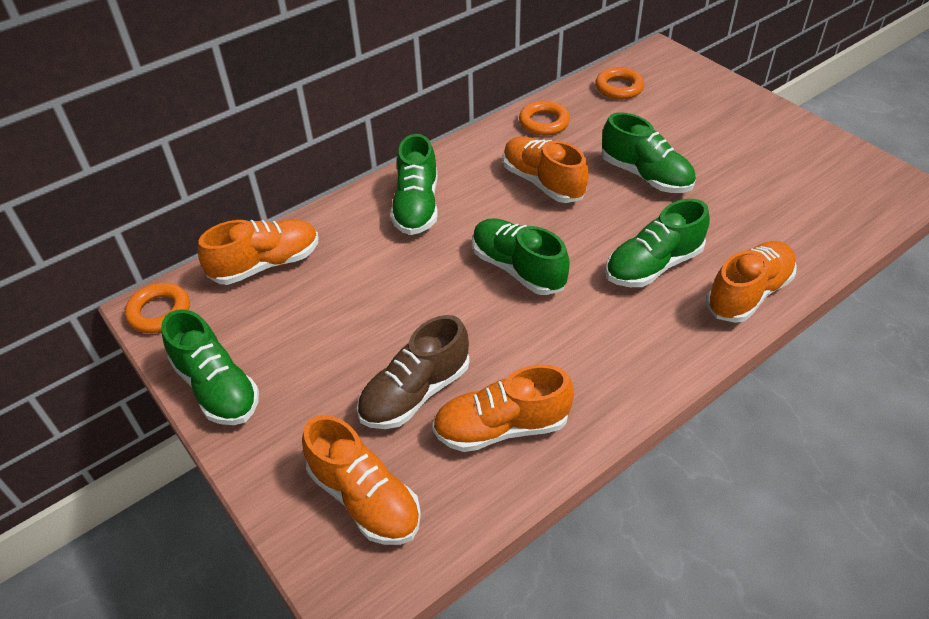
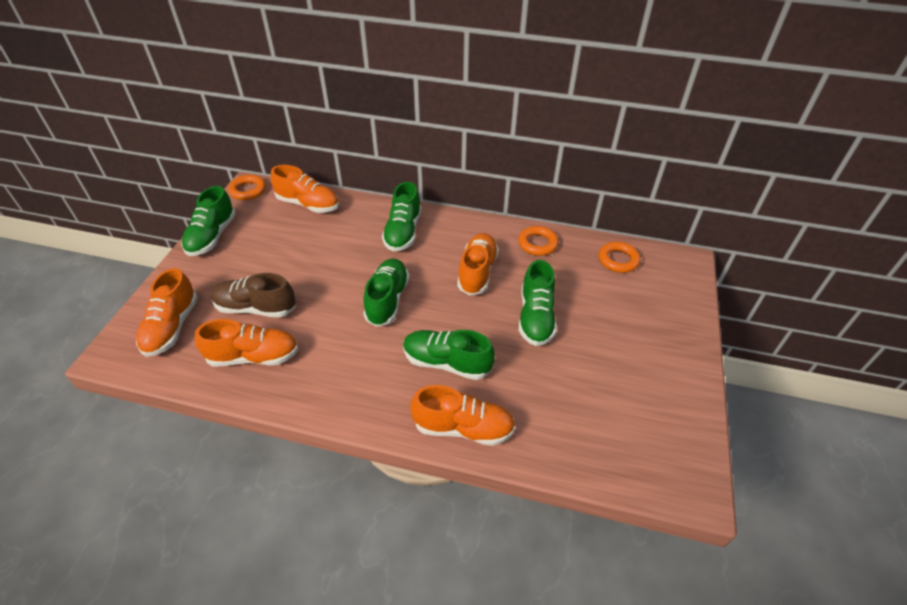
camera: 50 degrees right, 0 degrees up
(416, 206) = (403, 232): green shoe -> green shoe turned 45 degrees counterclockwise
(502, 427) = (253, 356): orange shoe -> orange shoe turned 135 degrees clockwise

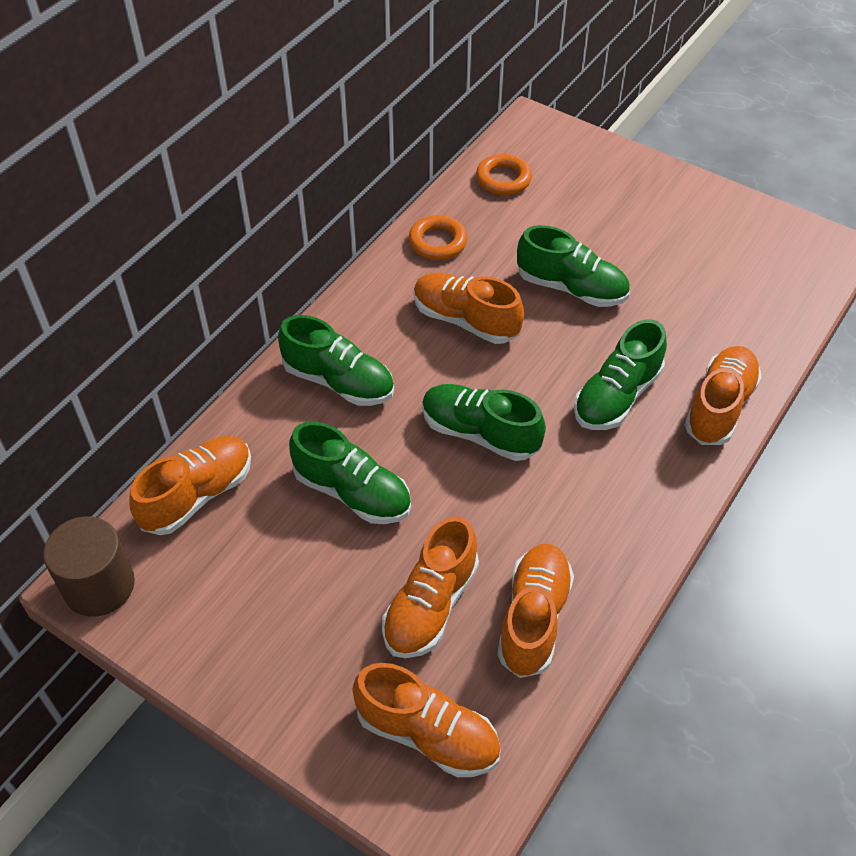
camera: 70 degrees left, 5 degrees up
(212, 236) = (212, 658): green shoe -> green shoe (352, 492)
(248, 190) = (99, 586): orange ring -> brown cylinder
(256, 308) = (430, 605): brown shoe -> orange shoe

